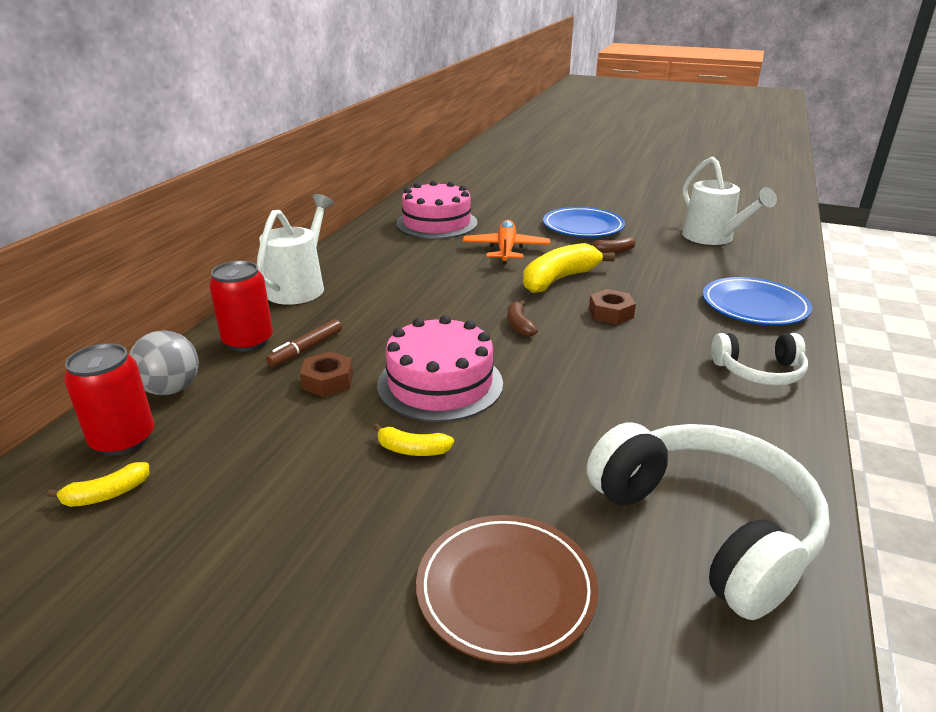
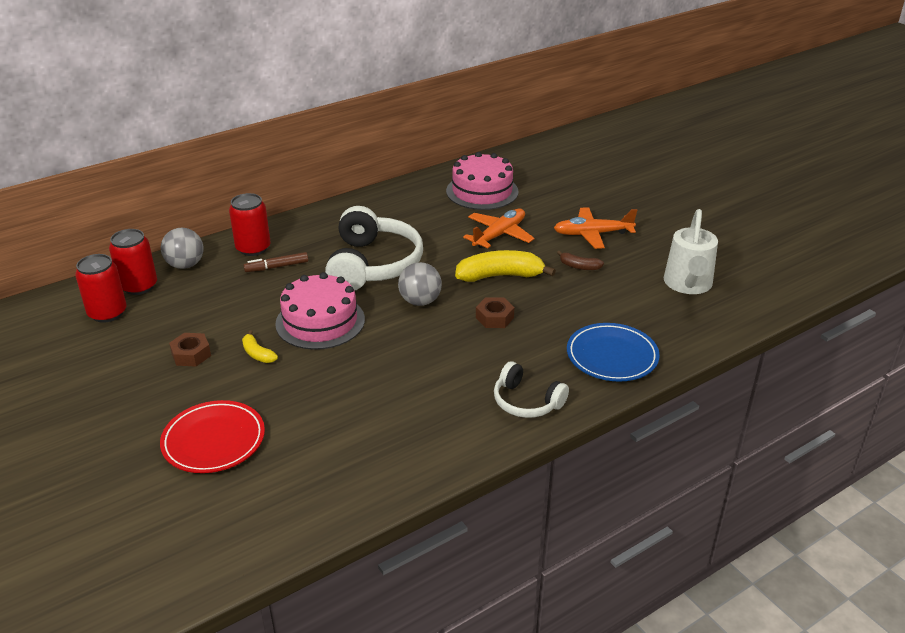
camera: 35 degrees right, 5 degrees up
(107, 494) = (107, 313): yellow banana -> red can
(300, 286) = (324, 217): white watering can -> none
(328, 381) = (264, 294): brown nut -> brown nut (191, 354)
(506, 590) = (214, 440): brown plate -> red plate
(519, 325) = (420, 301): brown banana -> grey ball
(583, 227) = (592, 234): blue plate -> orange plane
(707, 527) = (344, 465): white headphones -> white headphones (373, 265)

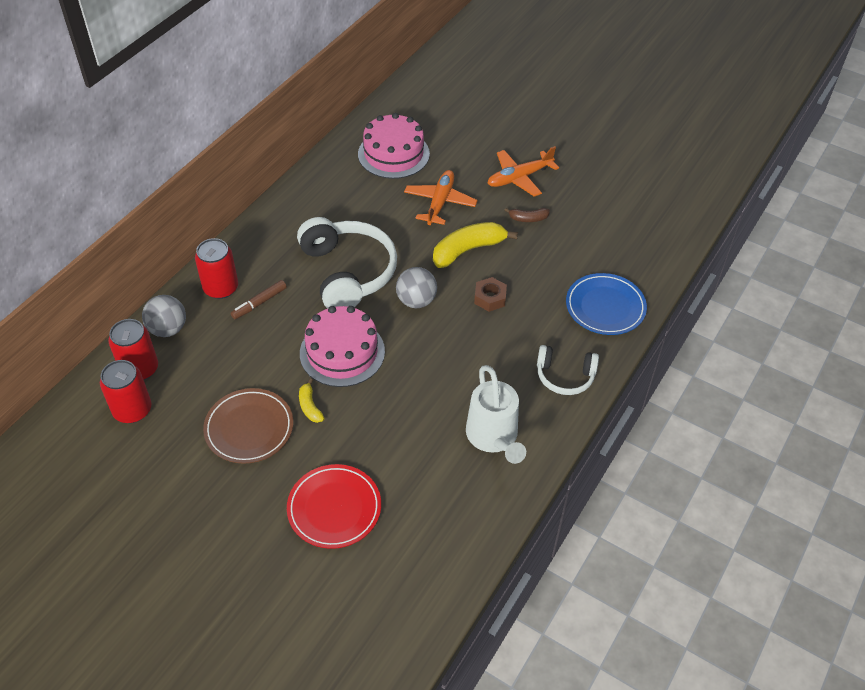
camera: 25 degrees left, 15 degrees up
(191, 354) = (249, 428): brown nut -> brown plate
(257, 354) = (310, 406): yellow banana -> yellow banana turned 45 degrees clockwise
(688, 285) = (625, 212): white watering can -> white watering can (494, 438)

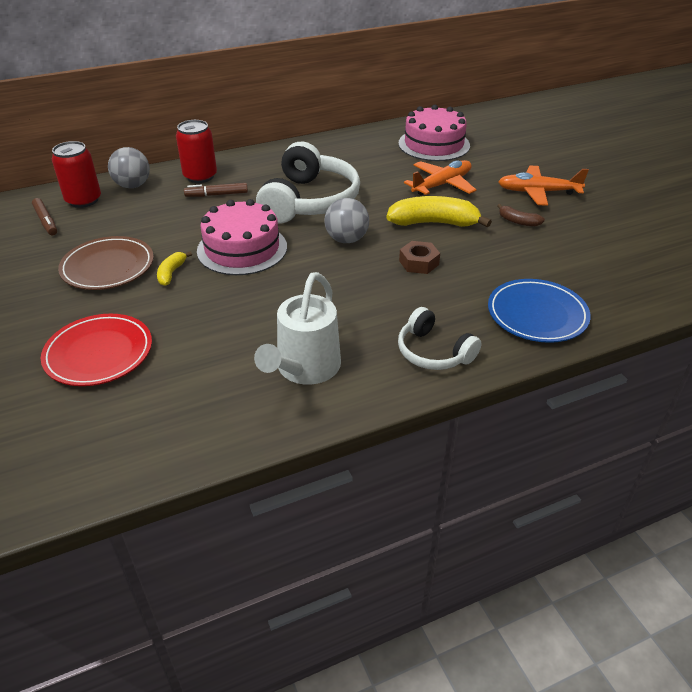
camera: 35 degrees right, 10 degrees down
(132, 410) = (46, 221): red can -> brown marker

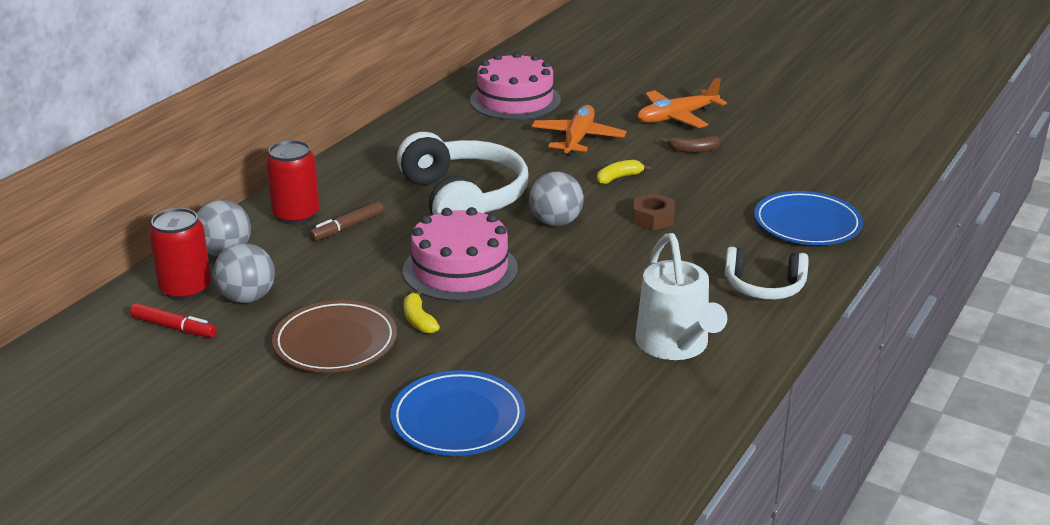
camera: 35 degrees left, 10 degrees down
(46, 221) = (174, 327): brown marker -> red marker
(99, 353) = (458, 419): red plate -> blue plate
(104, 218) = (247, 298): none -> grey ball
(434, 223) = (618, 178): yellow banana -> yellow banana, size x0.50

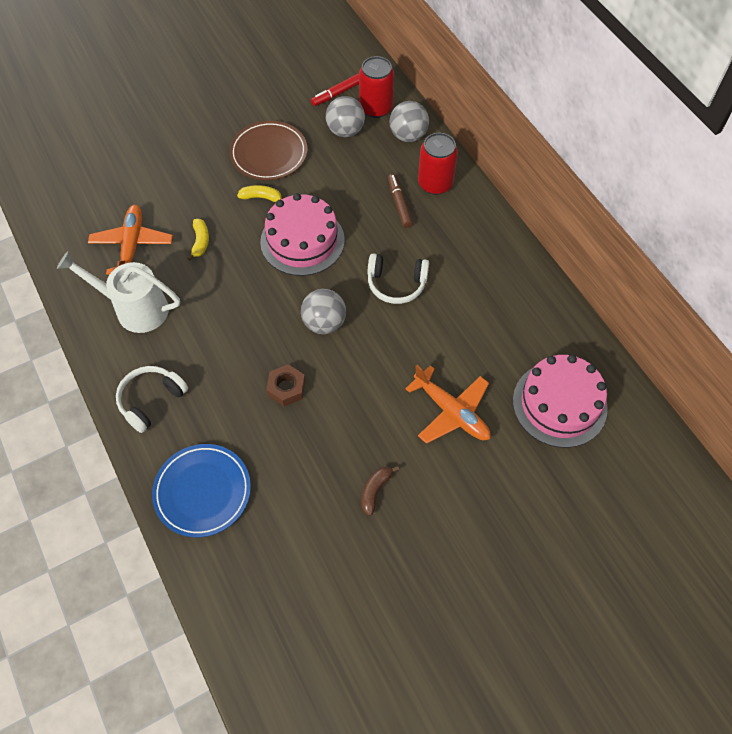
camera: 120 degrees right, 30 degrees up
(458, 419) = (158, 178): blue plate -> none
(464, 199) = (396, 284): white headphones -> white headphones, size x0.55
(618, 178) = (363, 402): yellow banana -> yellow banana (200, 242)
(677, 117) = (448, 521): orange plane -> orange plane (132, 245)

